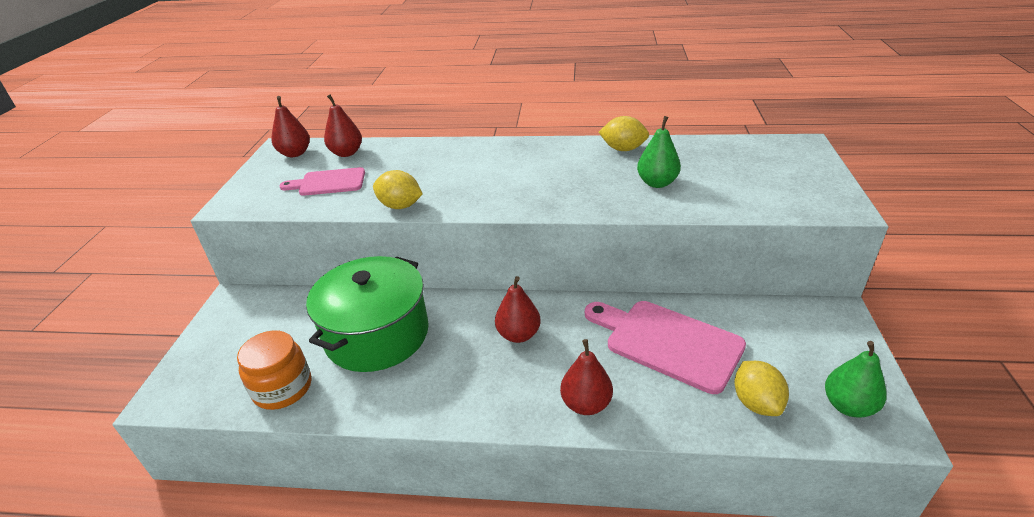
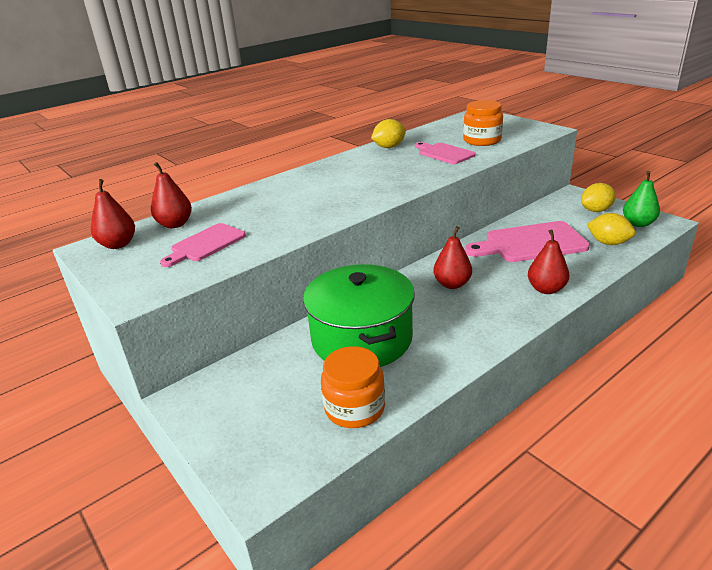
camera: 45 degrees left, 5 degrees down
(400, 206) = (305, 228): yellow lemon -> yellow lemon (596, 210)
(657, 183) = (444, 153): green pear -> pink cutting board
(729, 185) = (482, 140): none -> orange jar

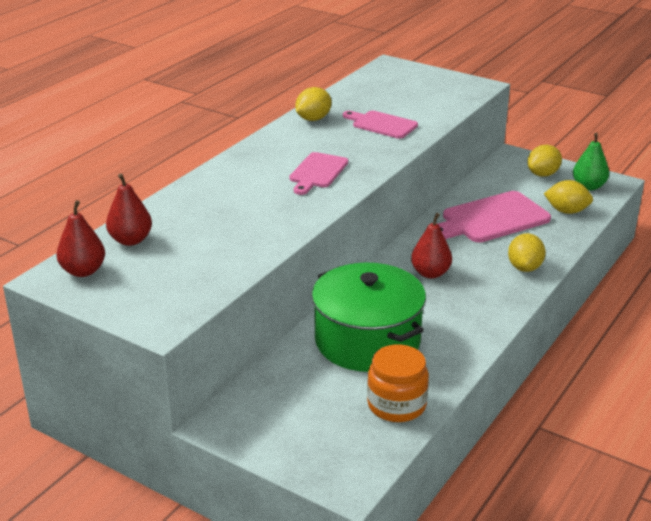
camera: 20 degrees left, 0 degrees up
(205, 244) = (188, 260): pink cutting board -> pink cutting board (317, 172)
(482, 140) = (415, 104): orange jar -> none
(546, 289) = (524, 268): red pear -> yellow lemon

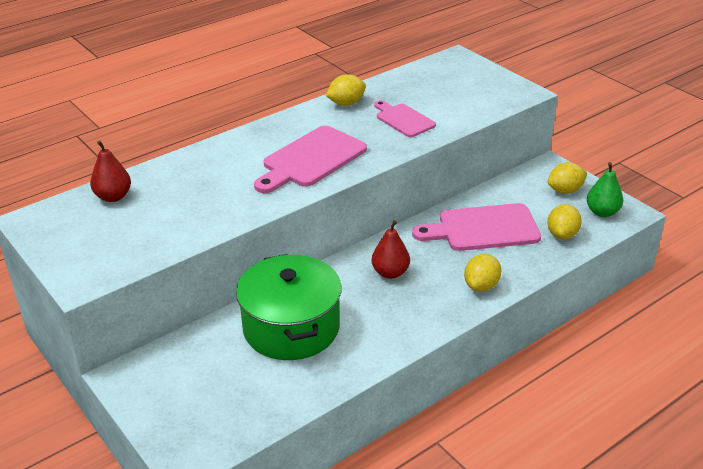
camera: 20 degrees right, 5 degrees up
(83, 271) = (58, 218): red pear -> none
(317, 172) = (311, 159): pink cutting board -> pink cutting board, size x1.63
(396, 405) = (275, 396): orange jar -> none
(566, 211) = (562, 235): yellow lemon -> yellow lemon turned 75 degrees clockwise

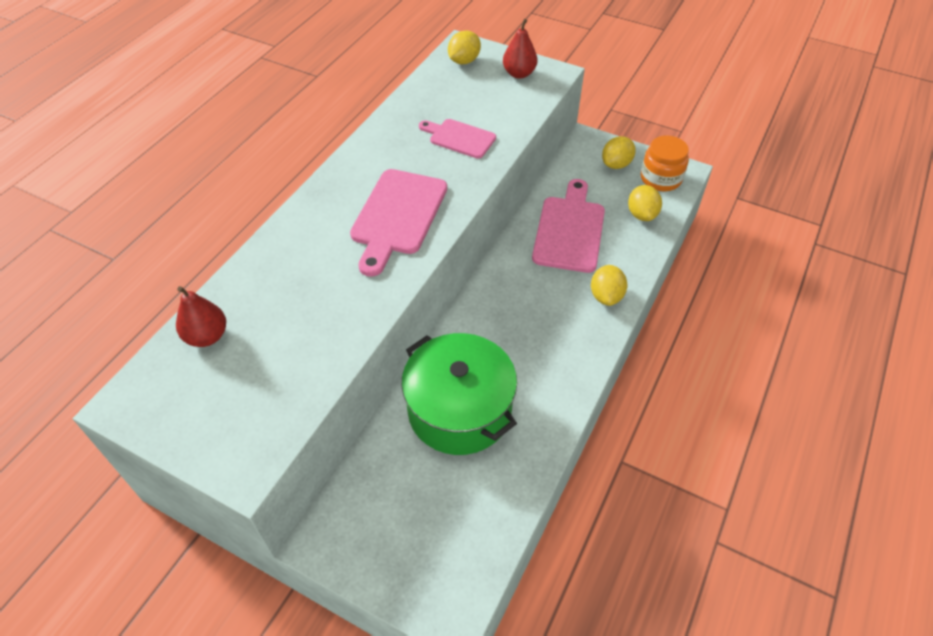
camera: 25 degrees left, 15 degrees up
(346, 103) = (389, 133): yellow lemon -> yellow lemon (464, 61)
(390, 273) = (516, 310): red pear -> red pear (519, 74)
(483, 228) = (570, 230): pink cutting board -> pink cutting board turned 135 degrees clockwise
(602, 212) = (660, 179): green pear -> orange jar

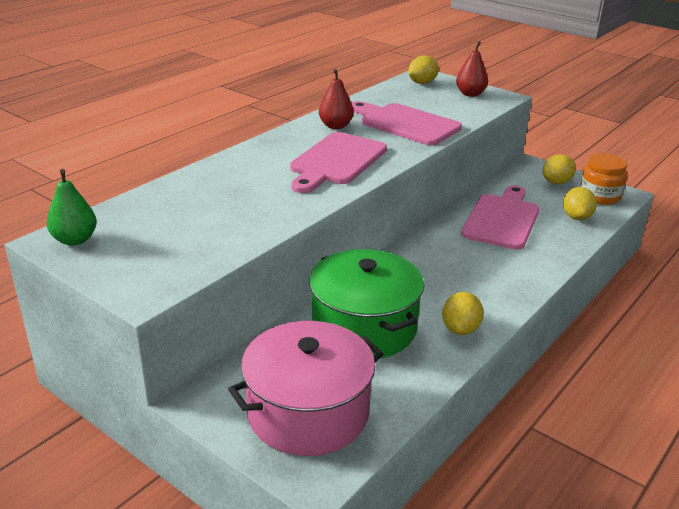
camera: 10 degrees right, 20 degrees down
(148, 398) = (75, 240): none -> green pear
(207, 336) = (141, 210): red pear -> red pear (335, 126)
(428, 533) = (308, 412): none -> pink pot
(459, 138) = (406, 123): pink cutting board -> pink cutting board, size x1.63
(606, 296) = (530, 267): yellow lemon -> yellow lemon (460, 329)

